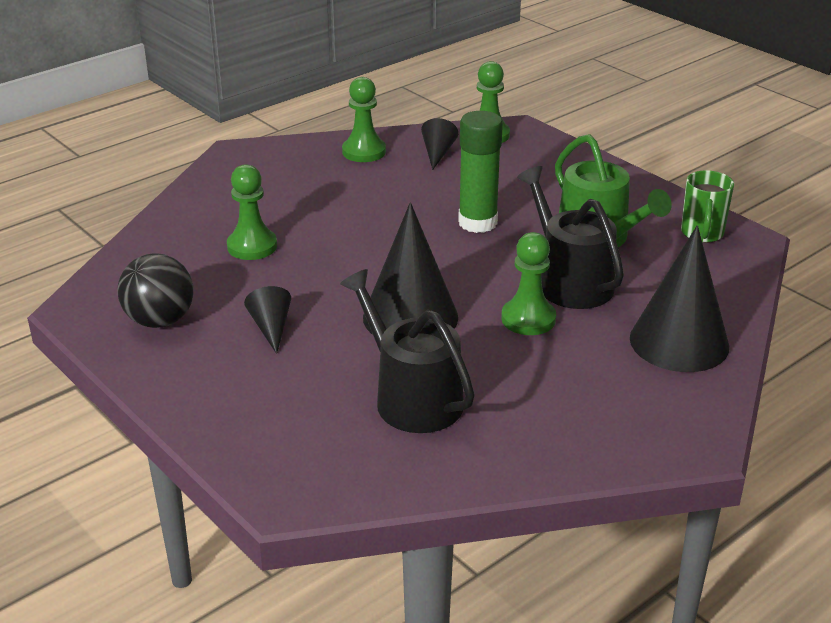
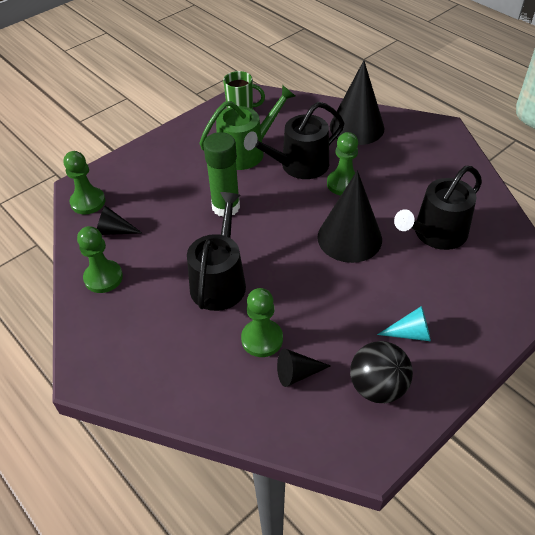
camera: 90 degrees left, 15 degrees up
(230, 353) = (410, 333): none -> turquoise cone
(271, 327) = (374, 313): black cone -> black cone (297, 373)
(346, 220) = (220, 281): none -> black watering can

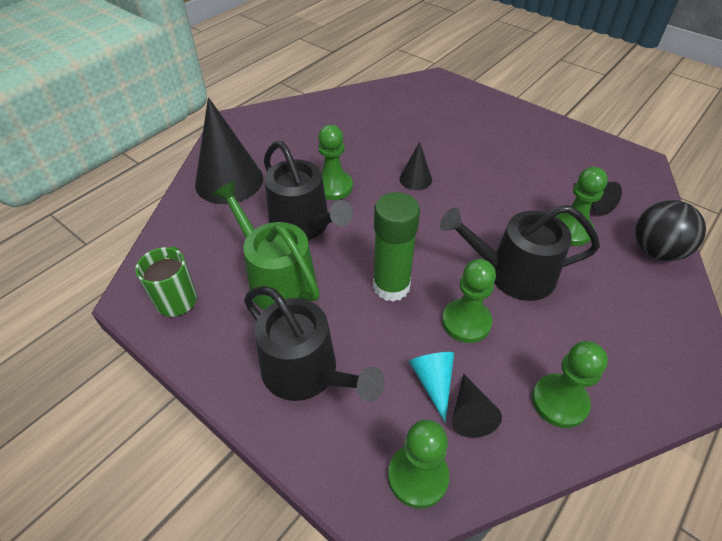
camera: 100 degrees left, 0 degrees up
(182, 242) = (466, 322): none -> green pawn
(349, 238) = (415, 179): black cone -> black cone, size x0.49
(377, 387) = (578, 157): black ball -> black ball (656, 251)
(410, 333) = (515, 141): turquoise cone -> turquoise cone (433, 382)
(436, 234) = (395, 127): black watering can -> black watering can (306, 373)

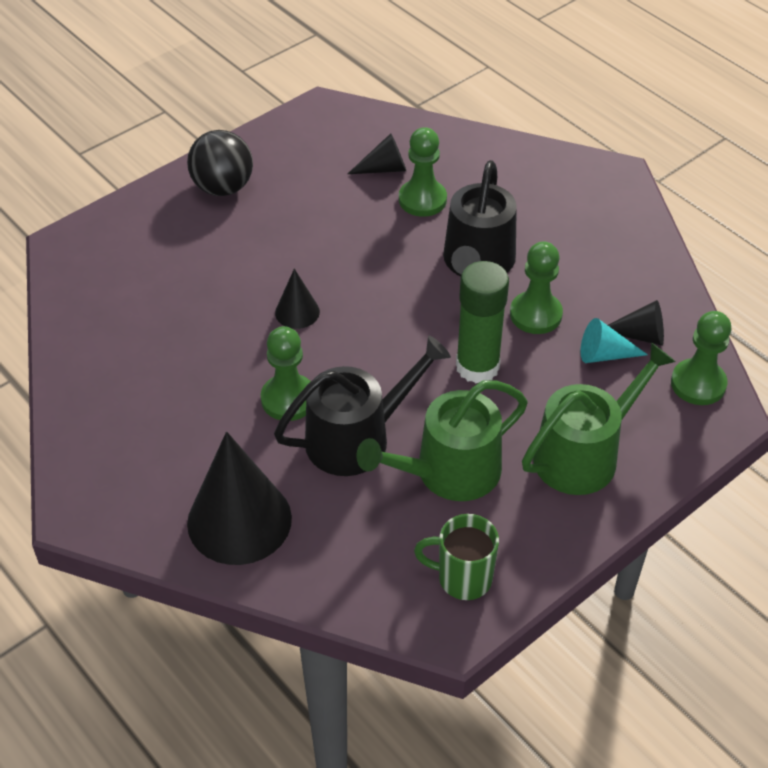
camera: 80 degrees left, 0 degrees up
(306, 373) = (584, 454): black watering can -> green watering can
(559, 402) = (632, 272): green pawn -> none
(656, 251) = (466, 148): black ball -> black ball (223, 187)

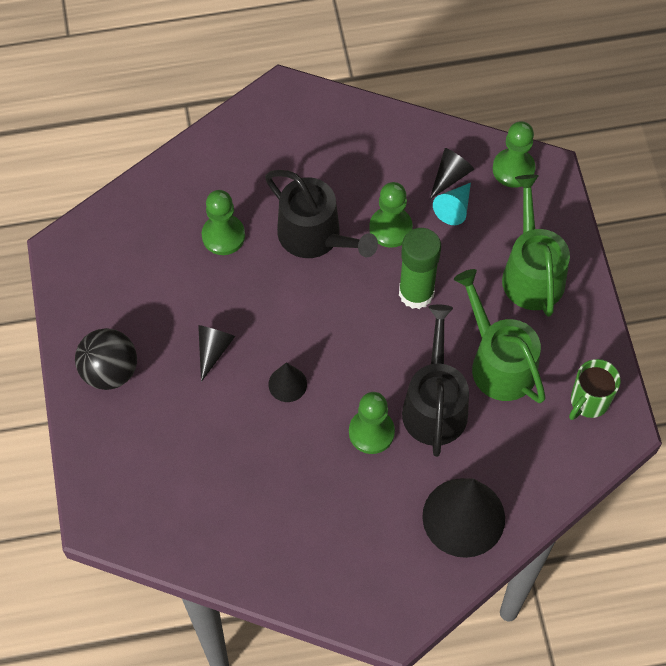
camera: 60 degrees left, 15 degrees up
(384, 168) = (169, 243): black cone -> black cone (213, 350)
(449, 472) = (499, 363): green watering can -> green watering can turned 150 degrees clockwise

